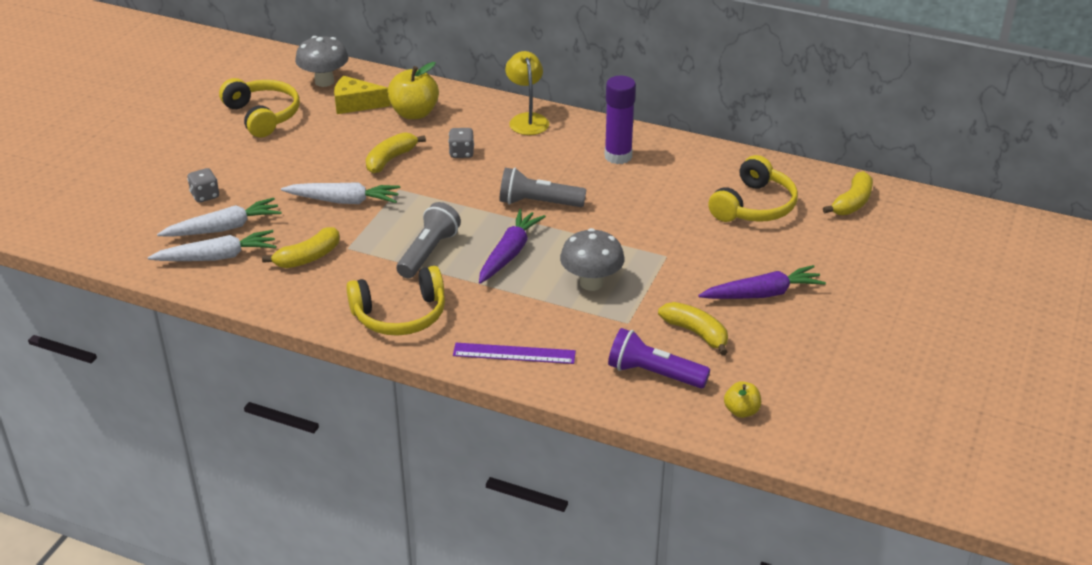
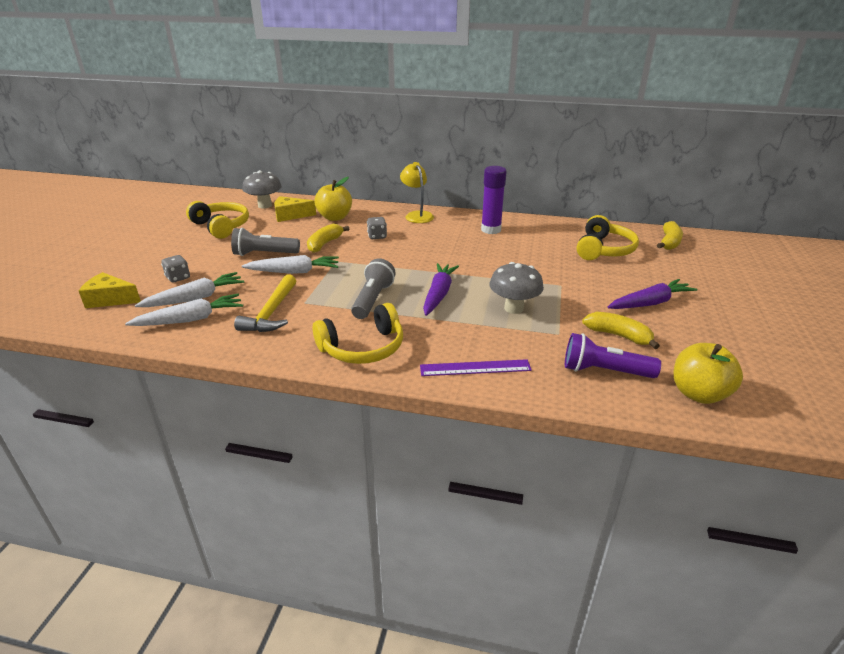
camera: 10 degrees left, 5 degrees down
(128, 219) = (110, 299): none -> yellow cheese
(308, 257) = (271, 312): yellow banana -> yellow hammer
(538, 203) = (446, 261): grey flashlight -> grey flashlight (264, 254)
(741, 411) = (698, 394): yellow apple -> yellow apple, size x1.80

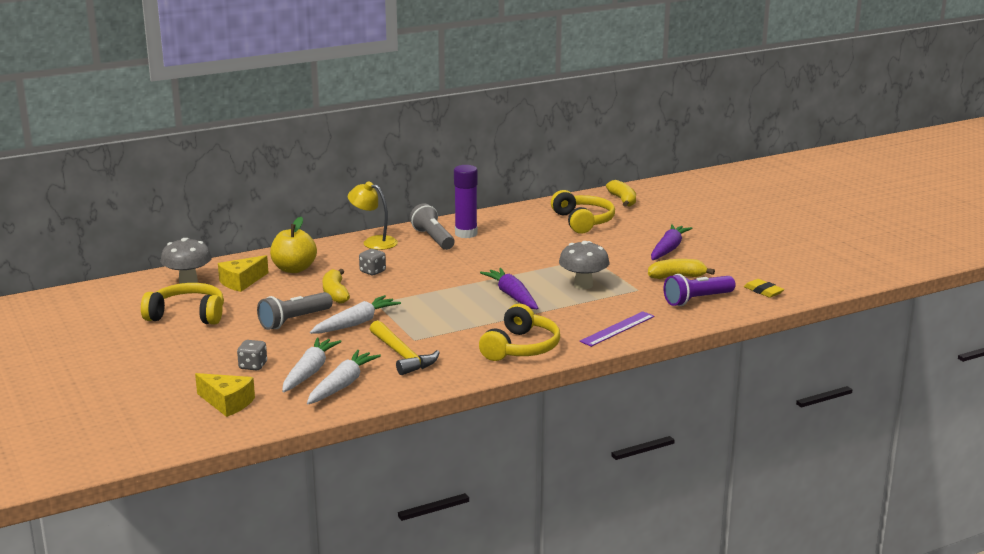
camera: 40 degrees left, 10 degrees down
(110, 299) = (227, 403): yellow cheese -> yellow cheese turned 120 degrees counterclockwise
(372, 299) = (467, 317): grey flashlight -> grey flashlight (433, 239)
(698, 394) = (763, 291): yellow apple -> yellow eraser

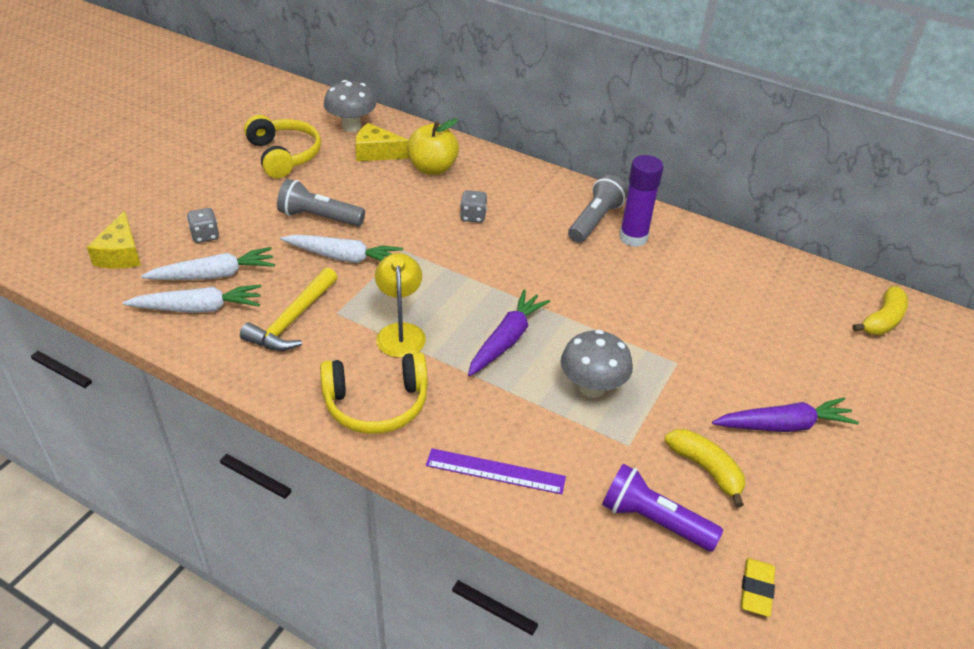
camera: 55 degrees right, 20 degrees up
(335, 294) = (400, 216): yellow banana -> none
(373, 242) = (544, 187): yellow lamp -> yellow lamp (400, 332)
(583, 221) = (775, 312): yellow headphones -> none

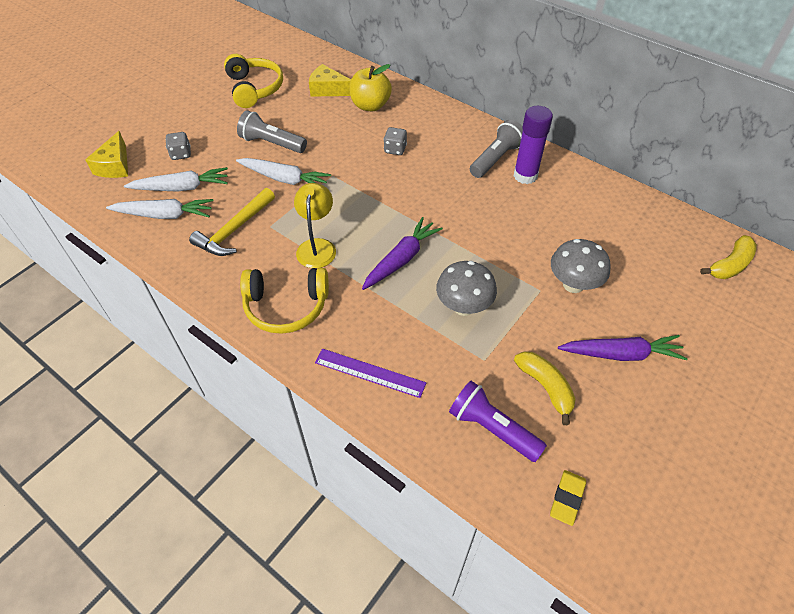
camera: 10 degrees right, 10 degrees up
(351, 126) = (312, 66): grey mushroom -> grey mushroom (573, 284)

